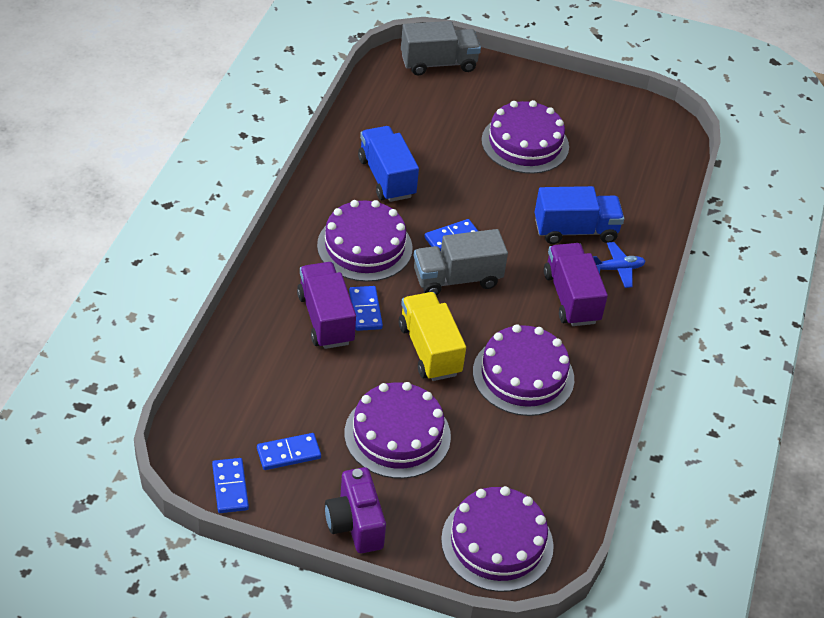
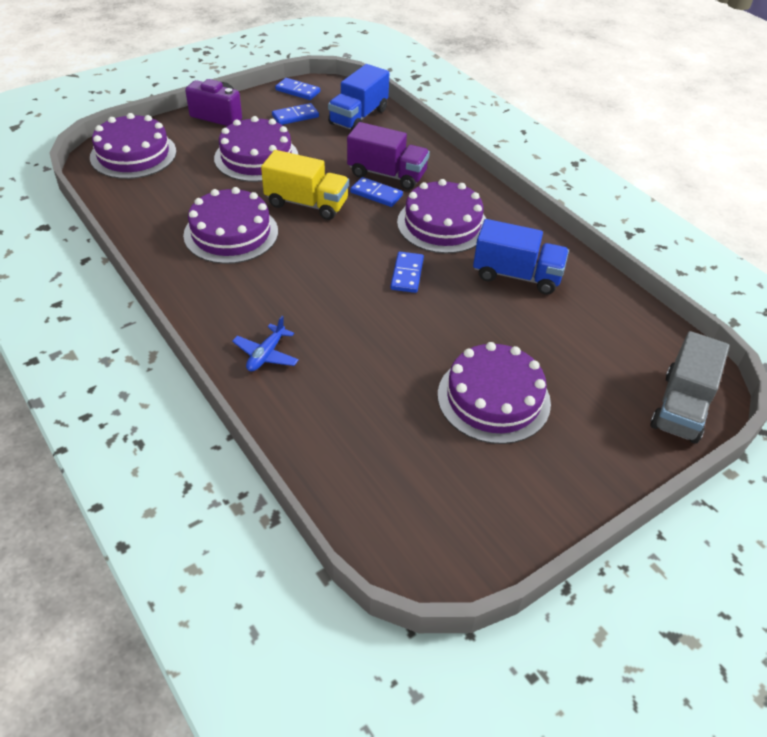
camera: 130 degrees right, 0 degrees up
(288, 453) = (295, 116): blue domino -> blue domino turned 45 degrees clockwise
(457, 279) = (359, 252): grey truck -> none
(571, 298) = (269, 304): purple truck -> none
(575, 231) = (339, 357): blue truck -> blue truck (358, 117)

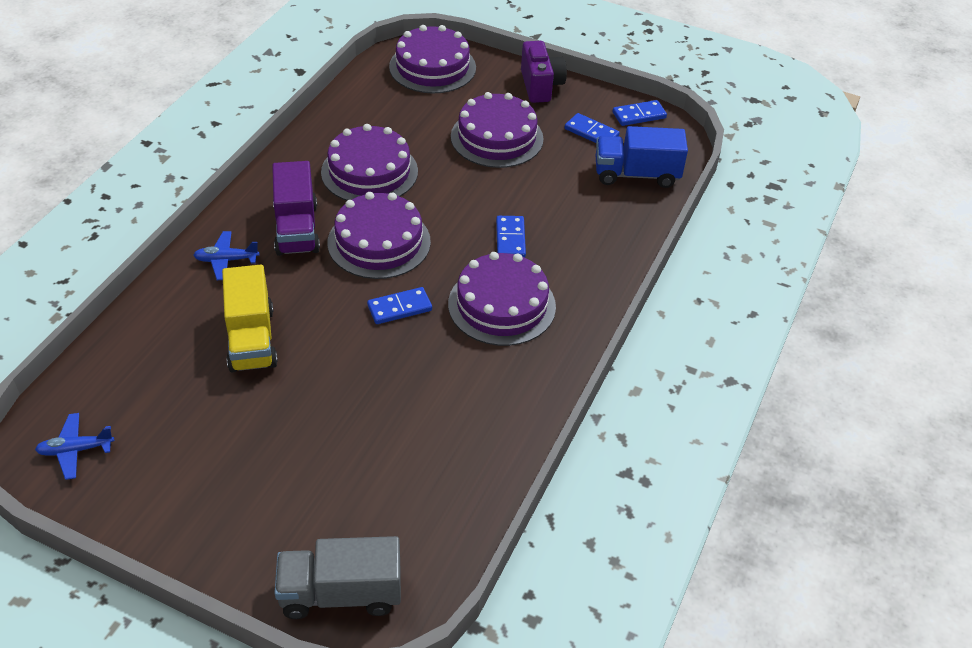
camera: 60 degrees right, 0 degrees up
(297, 91) = (639, 115): blue domino -> blue domino turned 75 degrees clockwise
(306, 203) = (453, 199): yellow truck -> yellow truck (251, 339)
(387, 174) = (551, 234): purple truck -> purple truck (296, 229)
(440, 536) = (75, 450): none -> blue plane
(493, 398) = (262, 432): purple cake -> purple cake (379, 242)
(516, 275) = (461, 391): blue truck -> none

